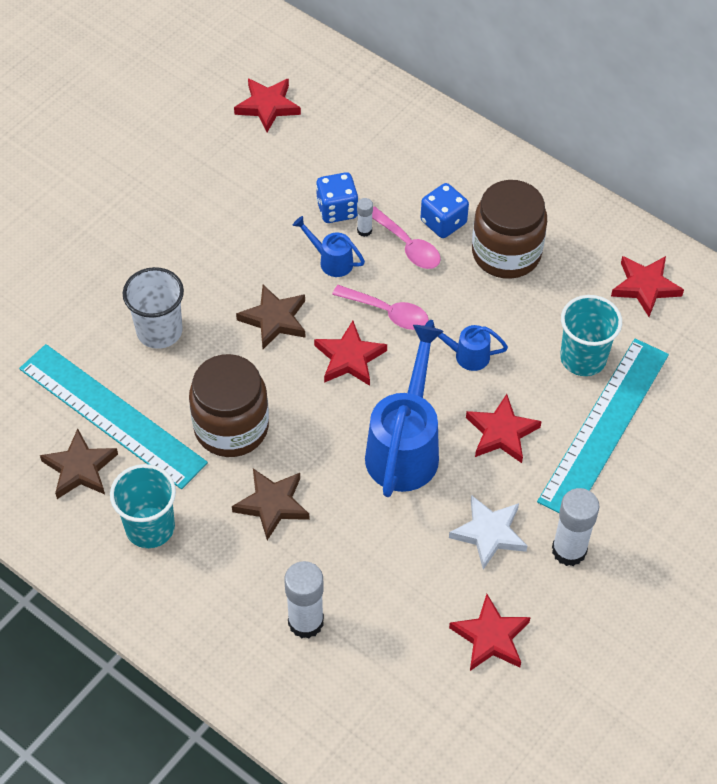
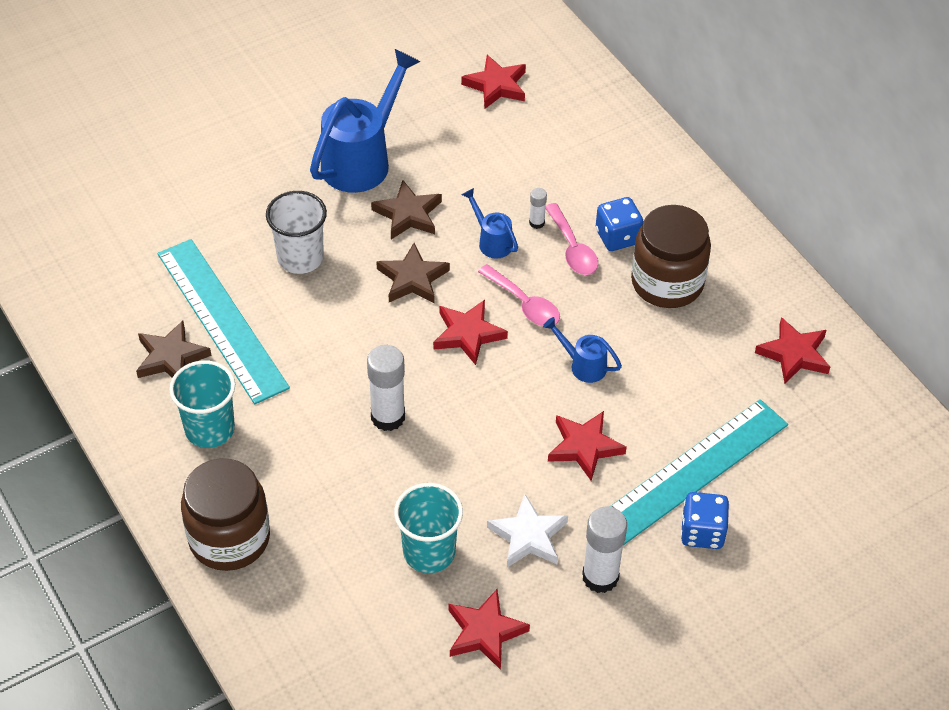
camera: 20 degrees right, 5 degrees down
(231, 427) = (326, 363): brown jar -> brown jar (229, 538)
(272, 504) = (332, 444): brown star -> brown star (408, 214)
(306, 622) = (314, 560): white glue stick -> white glue stick (388, 417)
(337, 209) = (519, 196): blue dice -> blue dice (702, 532)
(405, 446) = (484, 431): blue watering can -> blue watering can (362, 159)
(583, 358) = (699, 402): turquoise cup -> turquoise cup (429, 552)

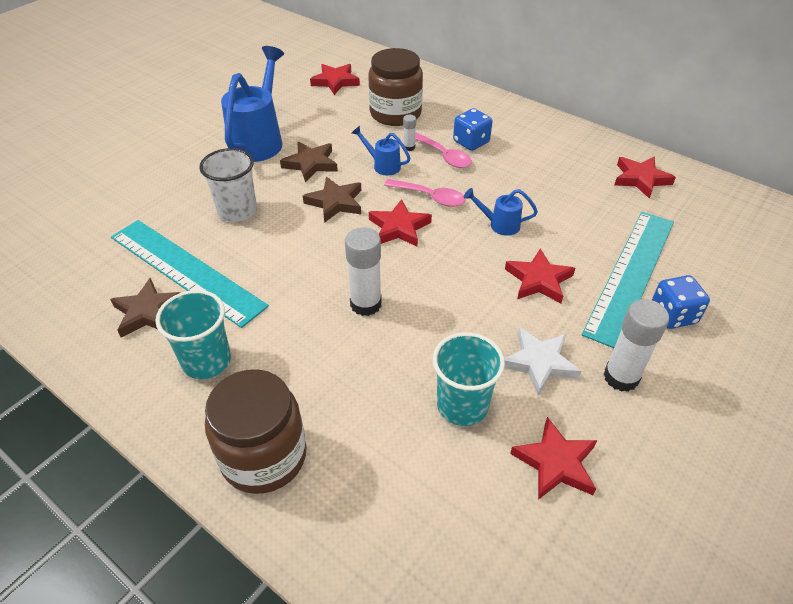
camera: 20 degrees left, 5 degrees down
(667, 282) = (523, 159): brown jar -> brown jar (395, 113)

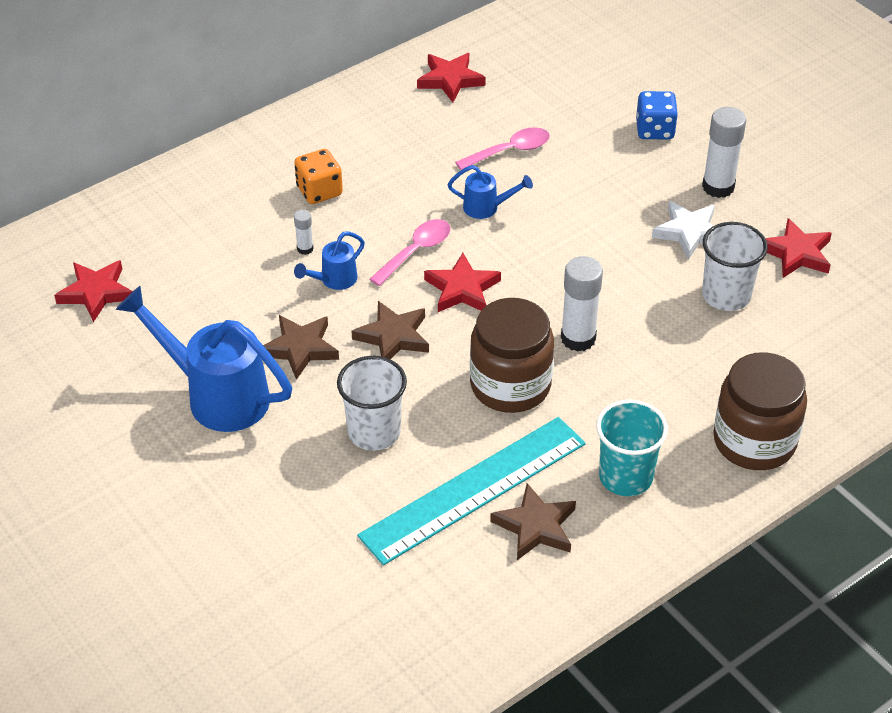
camera: 75 degrees left, 0 degrees up
(395, 113) = (218, 246): brown jar -> brown jar (510, 385)
(444, 156) = (338, 221): pink spoon -> pink spoon (510, 151)
(462, 405) = (726, 295): turquoise cup -> white cup
(471, 142) = (319, 191): blue dice -> orange dice
(499, 225) = (487, 208): blue watering can -> blue watering can turned 105 degrees counterclockwise
(538, 280) = (582, 202): red star -> none
(630, 274) = (594, 138): turquoise ruler -> none

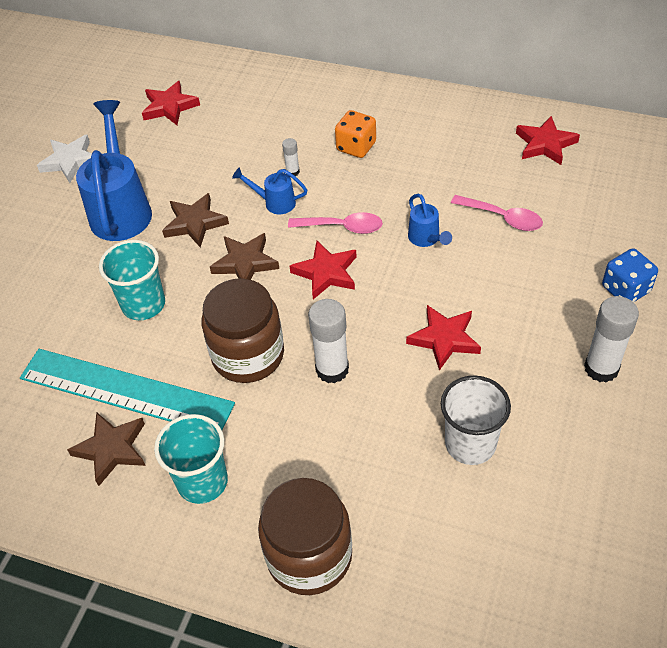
camera: 60 degrees right, 5 degrees up
(374, 432) = (143, 304): white cup -> turquoise cup
(689, 232) = (523, 378): white star -> white star (70, 161)
(796, 253) = (574, 470): red star -> red star (444, 339)

